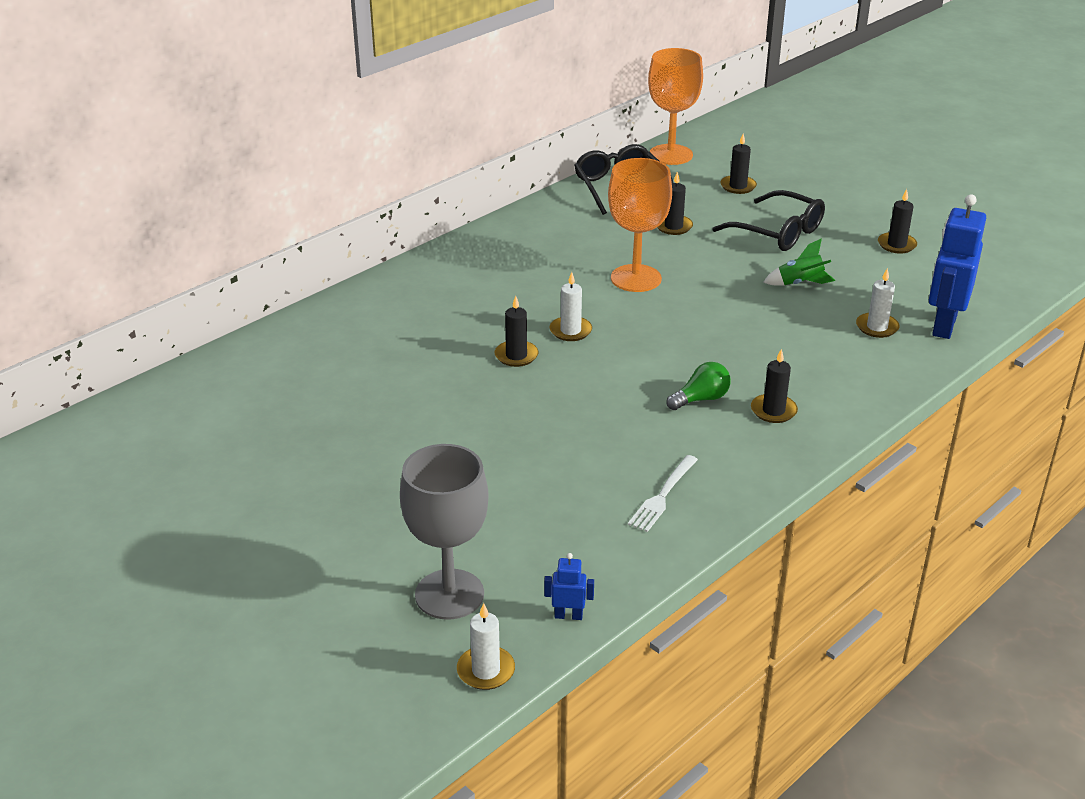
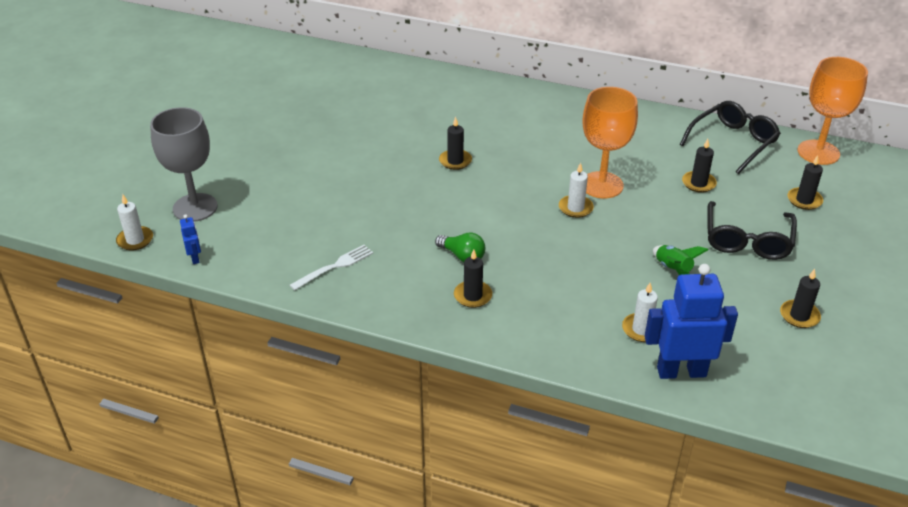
camera: 65 degrees right, 5 degrees up
(570, 331) = (504, 175): white candle -> white candle (575, 208)
(662, 496) = (335, 266): white fork -> white fork turned 135 degrees clockwise

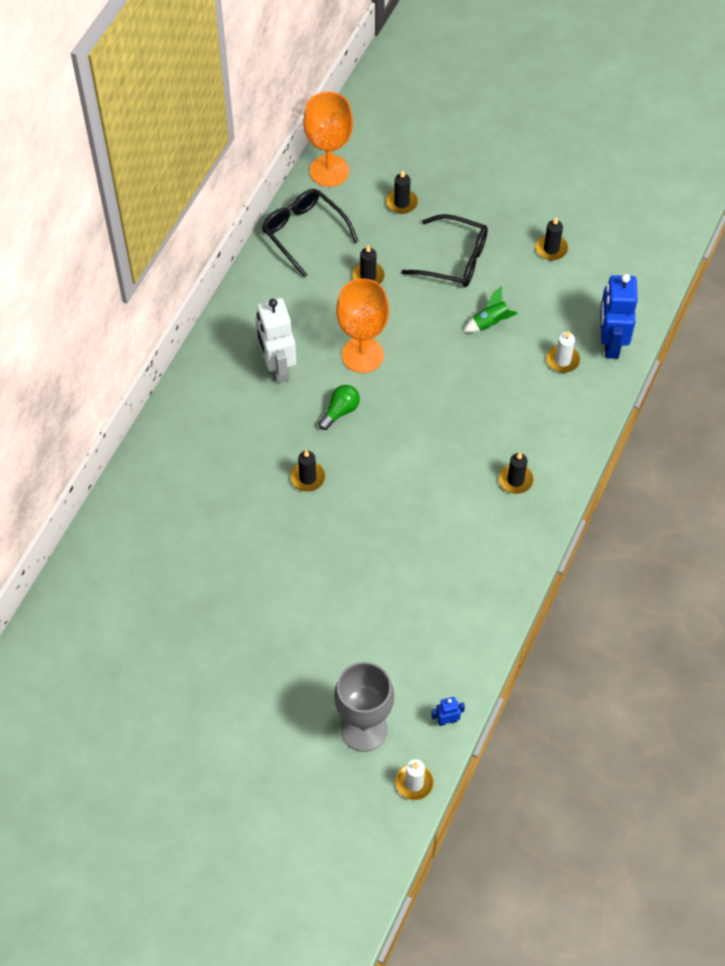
camera: 85 degrees left, 20 degrees up
(335, 266) = (468, 592): white fork -> none
(462, 256) = (460, 483): green light bulb -> green light bulb (340, 411)
(572, 137) = (277, 367): none -> white robot
(575, 208) = (396, 382): white candle -> none

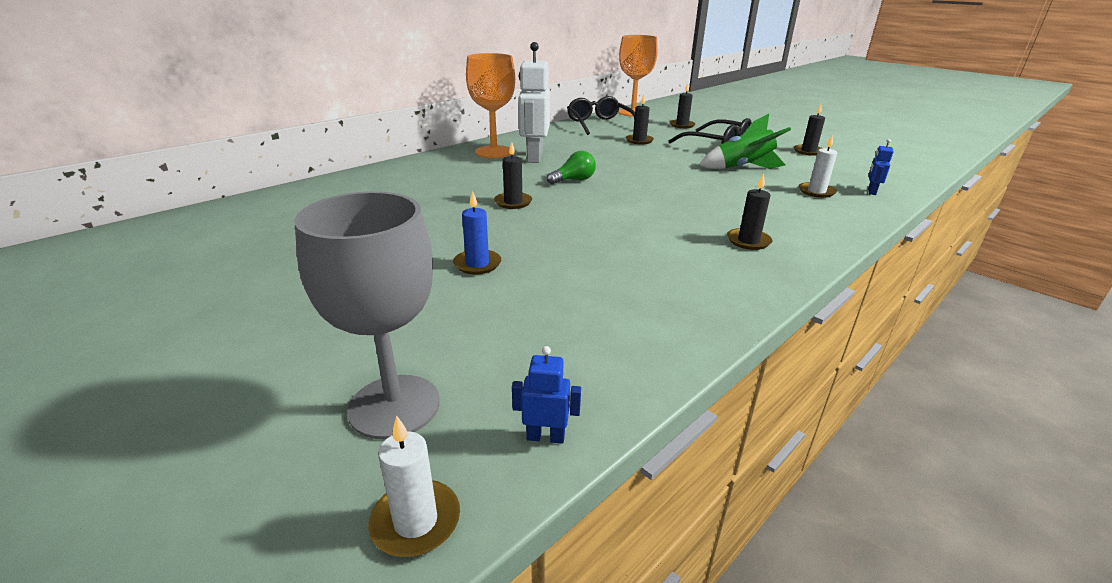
camera: 20 degrees right, 30 degrees down
(332, 585) = (477, 264): none -> blue candle
(362, 355) = (613, 163): orange goblet -> orange goblet (494, 152)
(491, 323) = (743, 168): green rocket -> green rocket, size x1.53
(610, 343) = (871, 192): blue robot -> blue robot, size x0.44

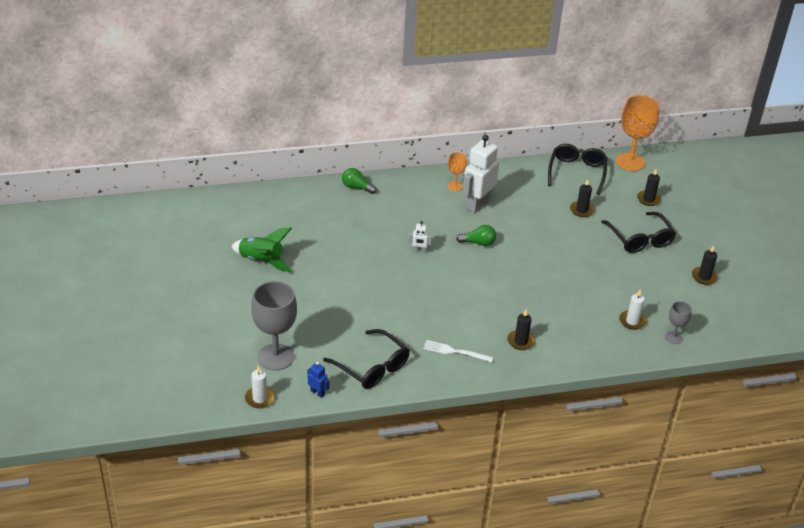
camera: 30 degrees right, 10 degrees up
(374, 175) = (356, 187): none -> green light bulb
(477, 264) = (359, 296): blue candle -> none
(494, 152) = (455, 186): orange goblet -> orange goblet, size x0.50
(513, 202) = (419, 251): black candle -> white robot
(599, 345) = (372, 367): none -> black glasses
(691, 279) = (455, 352): none -> white fork
(743, 168) = (617, 276): green rocket -> green rocket (261, 261)
(871, 192) = (673, 337): blue robot -> grey goblet

